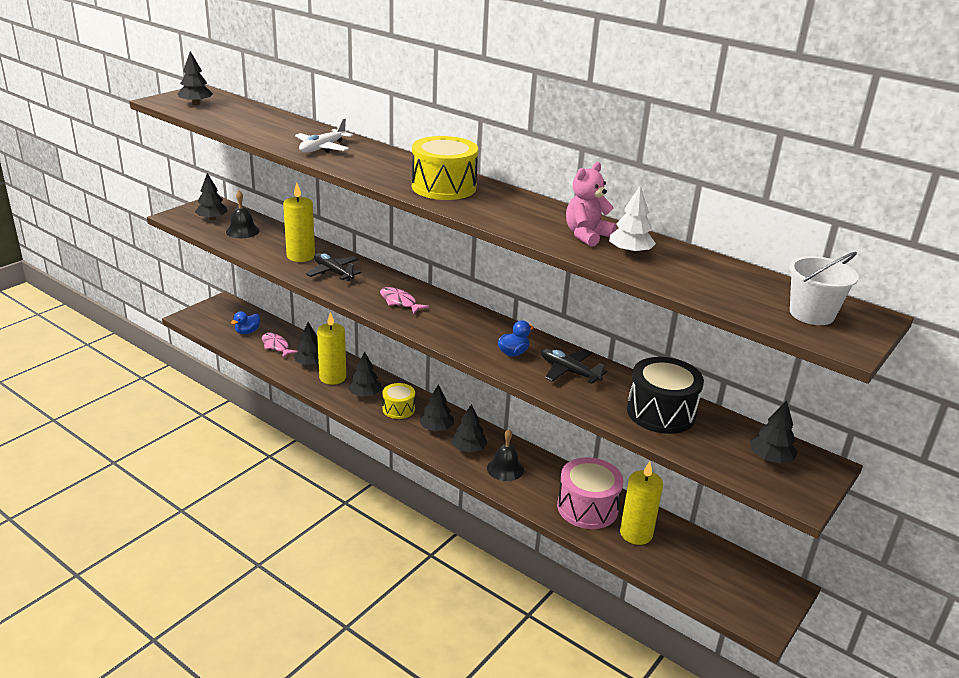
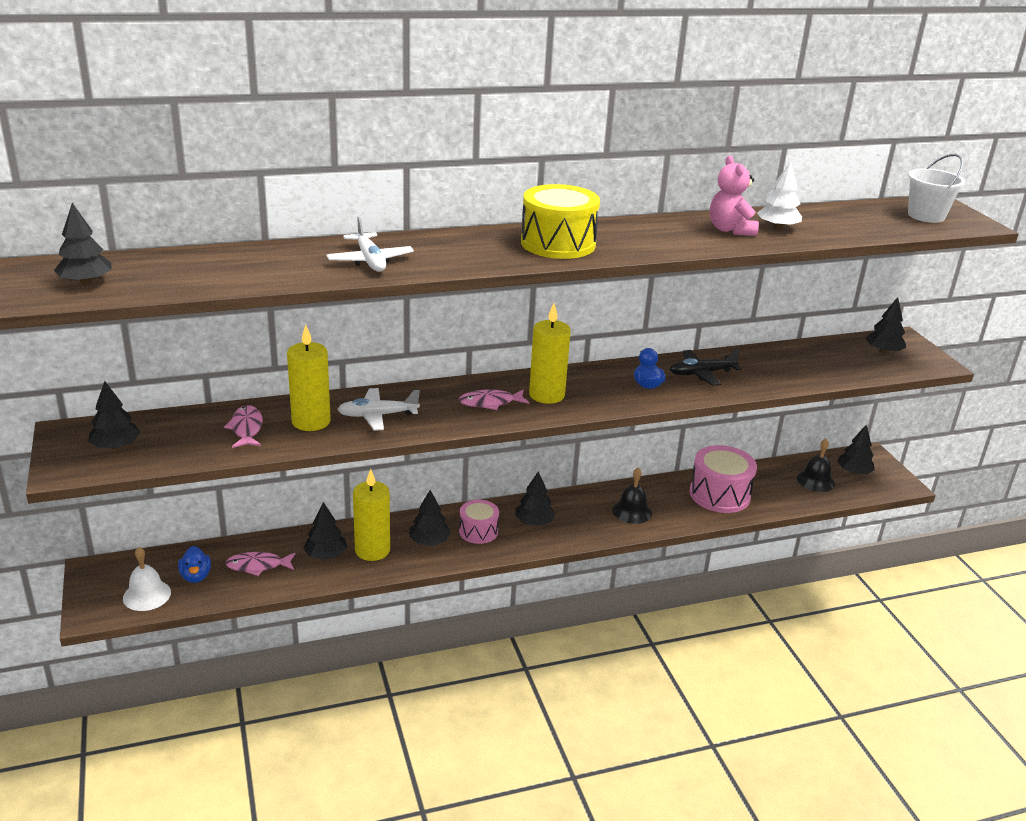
camera: 55 degrees left, 0 degrees up
(217, 325) = (147, 595): none -> white bell
(242, 231) = (187, 436): black bell -> black bell (815, 481)
(270, 242) = (246, 428): none -> pink fish
(333, 272) = (377, 415): black plane -> white plane
(398, 409) = (478, 531): yellow drum -> pink drum
(468, 449) = (584, 518): black tree -> black tree (853, 472)
(636, 533) = (769, 487): yellow candle -> yellow candle (546, 395)
(661, 412) = (794, 363): black drum -> none

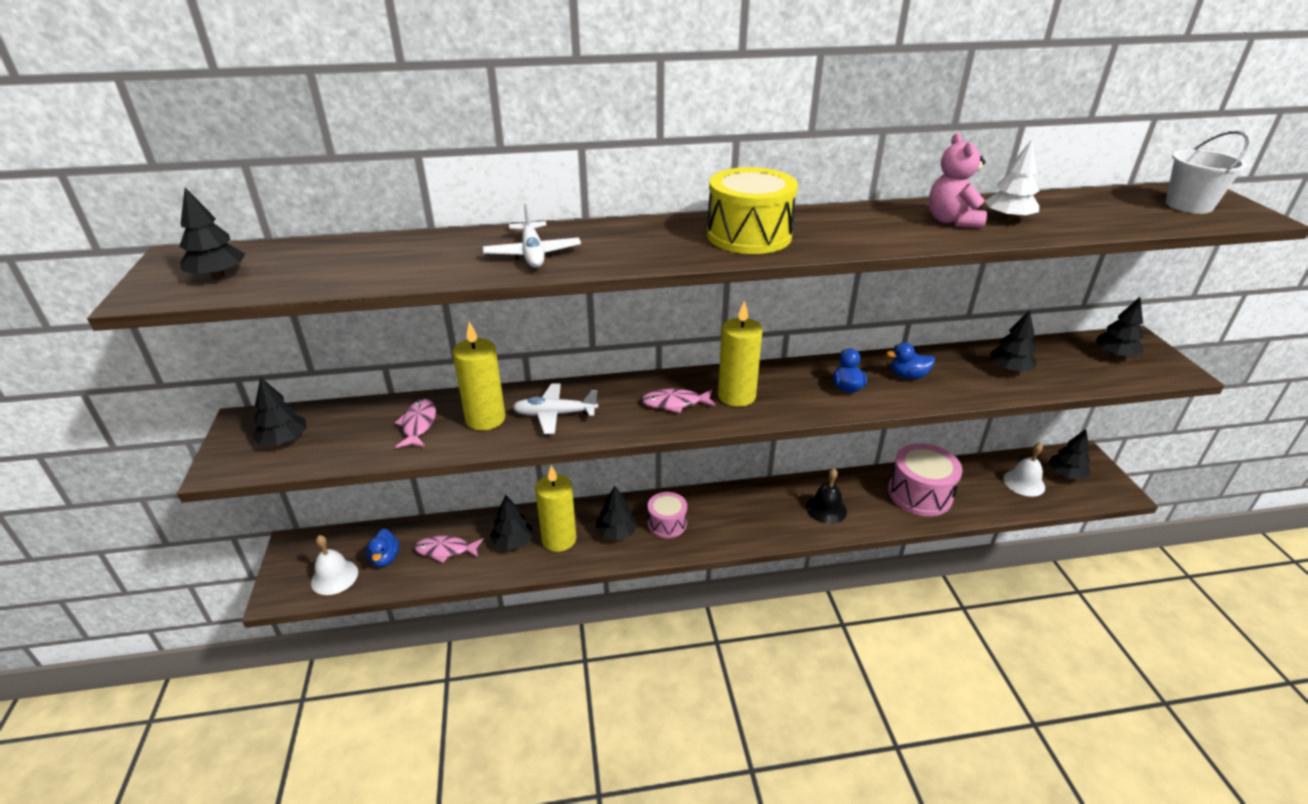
camera: 10 degrees right, 5 degrees up
(534, 522) = (724, 516): black tree -> black tree (1009, 369)
(701, 373) = (908, 376): black plane -> blue duck
(815, 481) = (1024, 483): black bell -> white bell

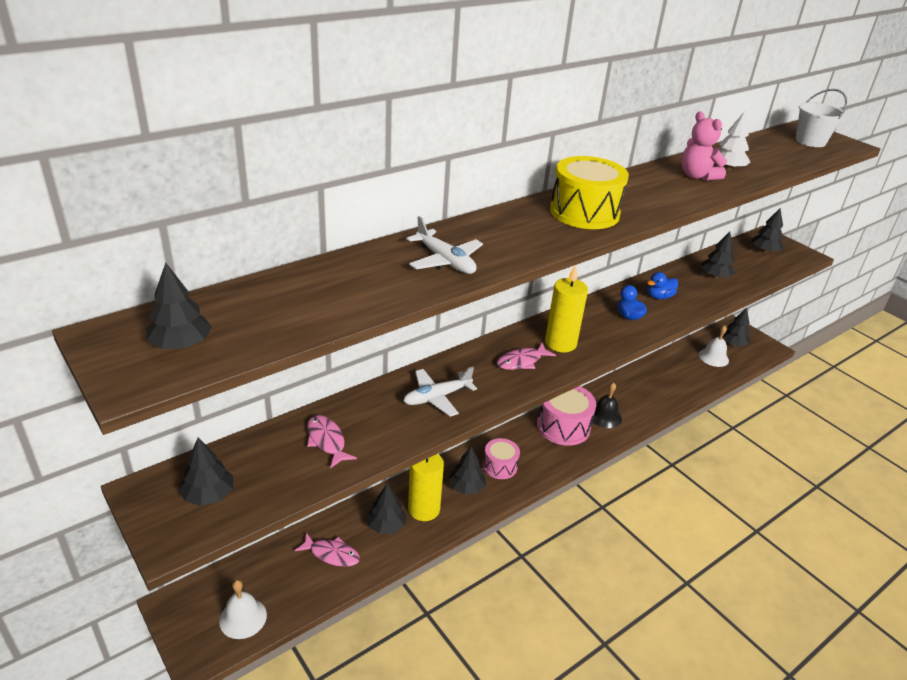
camera: 30 degrees left, 0 degrees up
(385, 558) = (279, 582): blue duck -> none
(446, 550) = (331, 554): pink fish -> pink fish turned 135 degrees counterclockwise
(485, 419) = (382, 418): yellow candle -> none
(920, 494) = (657, 385): pink drum -> pink drum (563, 426)

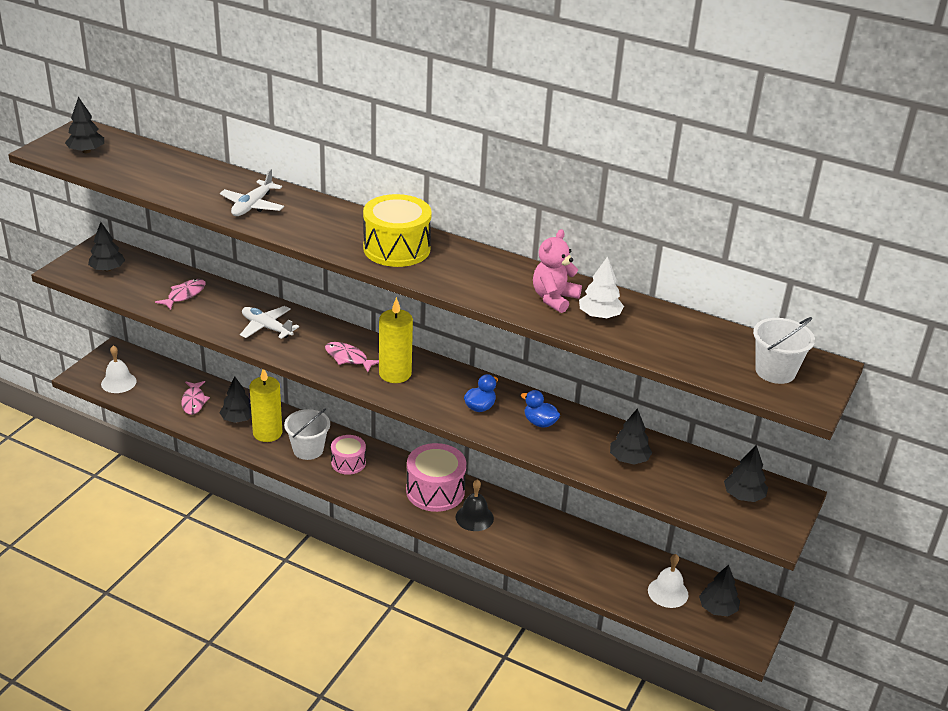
camera: 65 degrees right, 0 degrees up
(466, 487) = (308, 450): black tree -> white bucket

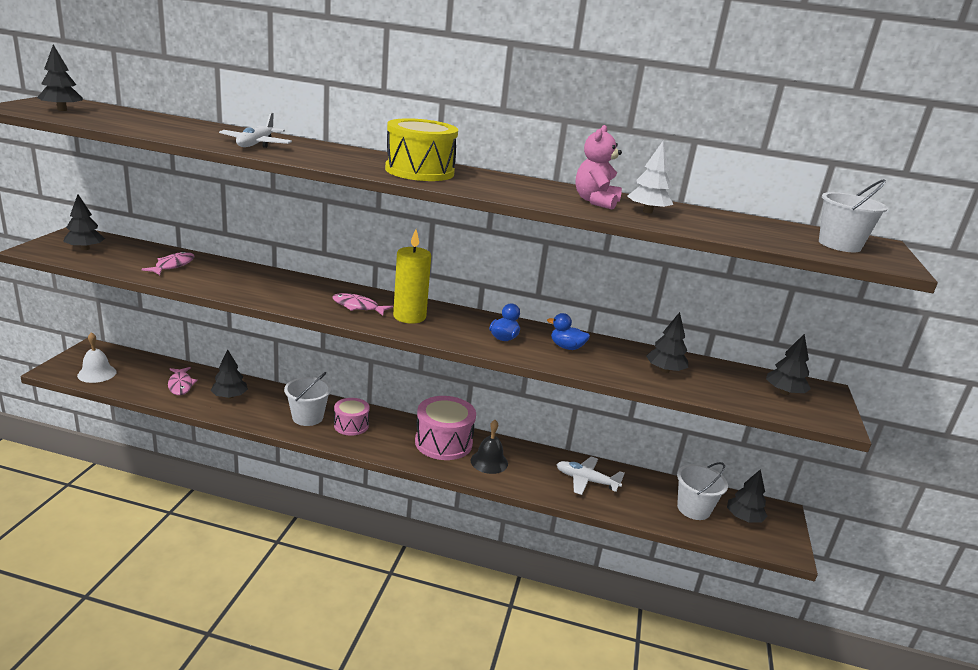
camera: 15 degrees left, 10 degrees down
(266, 327) = (266, 287): white plane -> white plane (586, 480)
(267, 433) = (263, 406): yellow candle -> none
(668, 592) = (693, 509): white bell -> white bucket

